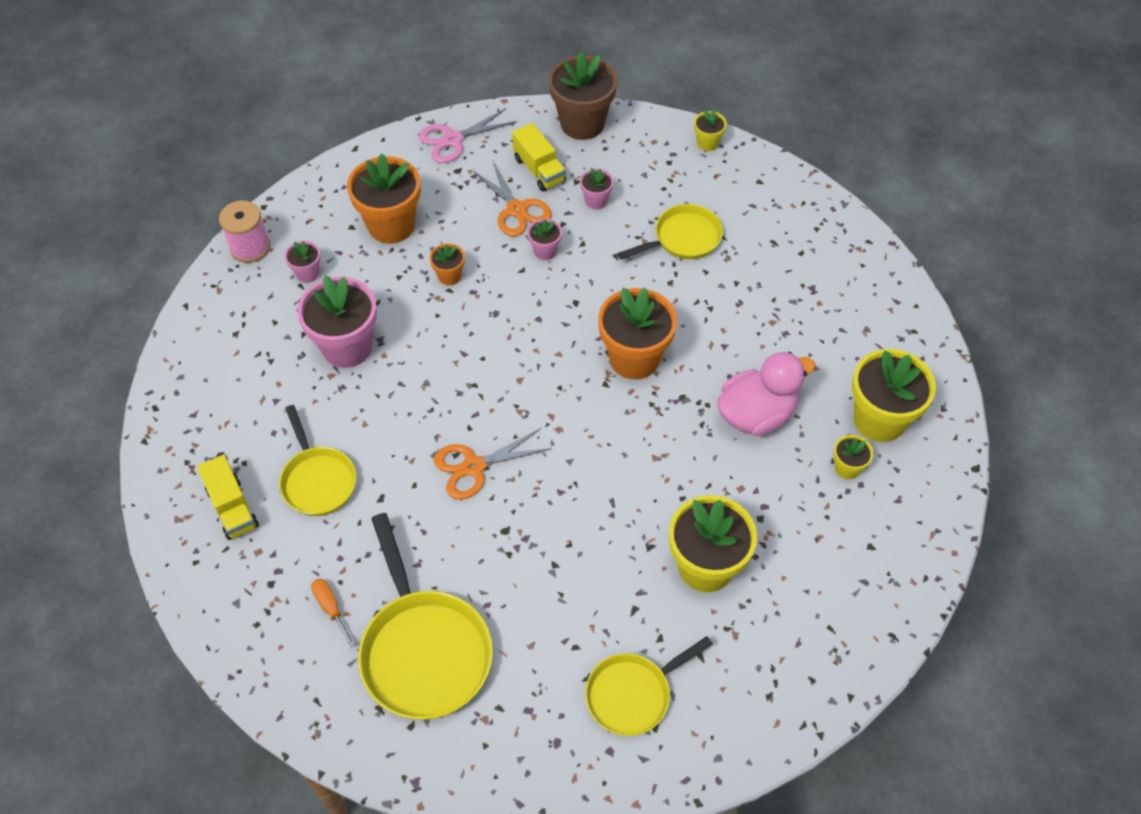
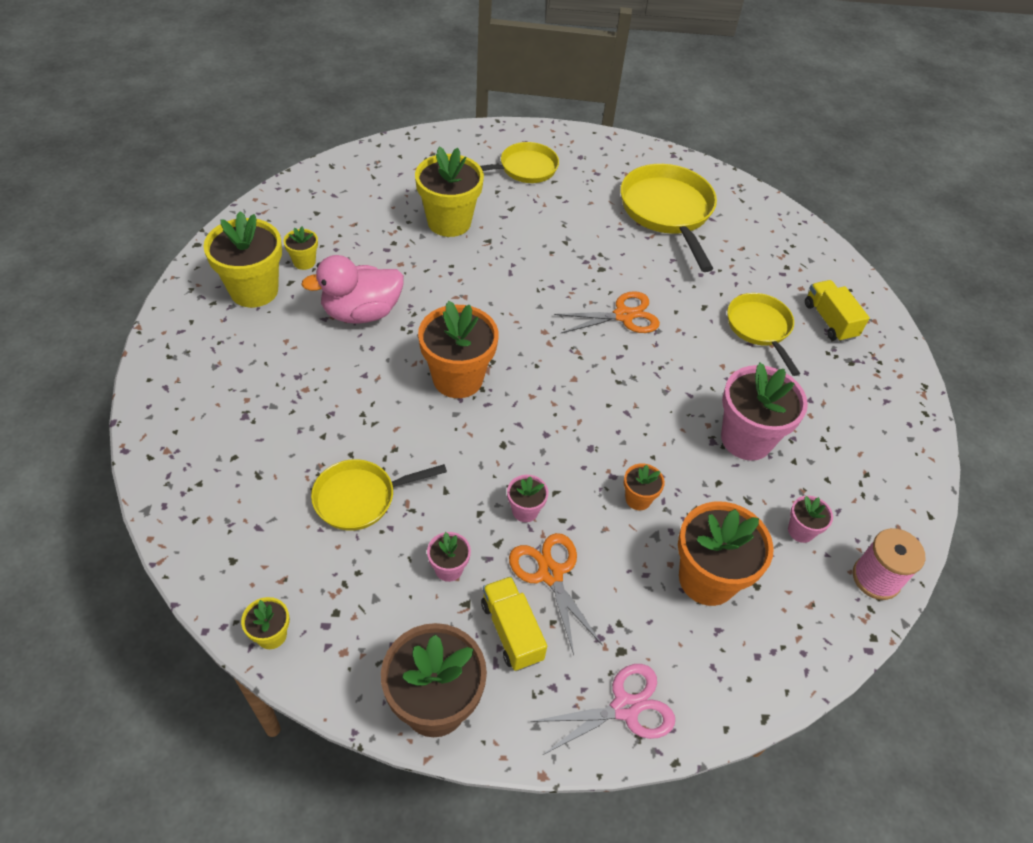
camera: 175 degrees left, 5 degrees down
(331, 608) = (738, 245): orange screwdriver -> none

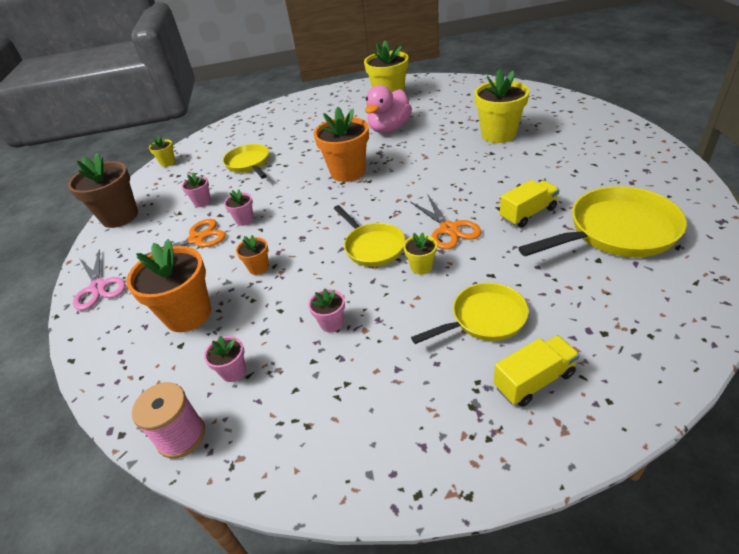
camera: 90 degrees right, 10 degrees down
(304, 262) = (421, 102): yellow flower pot -> yellow flower pot (421, 267)
(361, 312) = (389, 129): pink duck -> pink duck turned 120 degrees counterclockwise
(511, 631) = (159, 232): yellow truck -> yellow truck (528, 213)
(524, 168) = (595, 148): yellow pan -> yellow pan (372, 246)
(746, 439) = (331, 323): pink flower pot -> pink flower pot, size x0.48

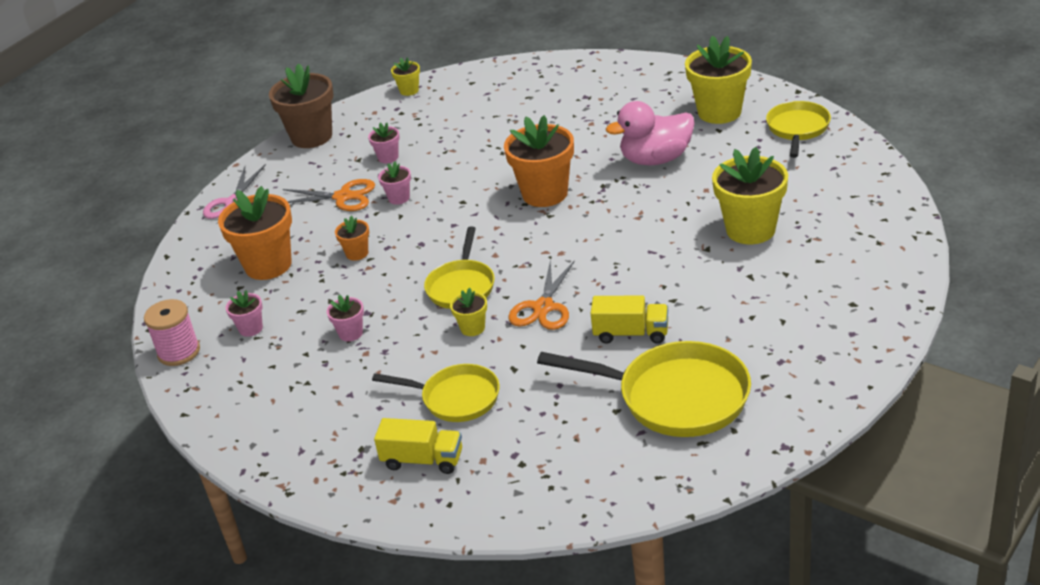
camera: 40 degrees right, 5 degrees down
(249, 164) = (474, 132): yellow pan -> yellow pan (797, 129)

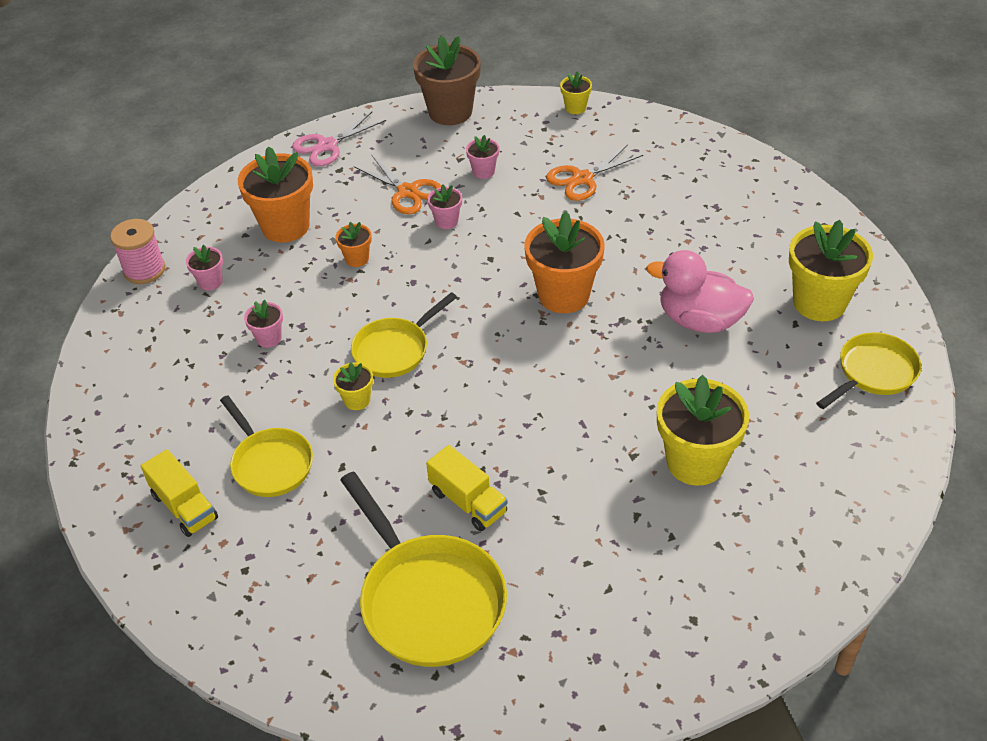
camera: 35 degrees right, 10 degrees up
(543, 307) = (431, 419): orange scissors -> orange scissors (582, 179)

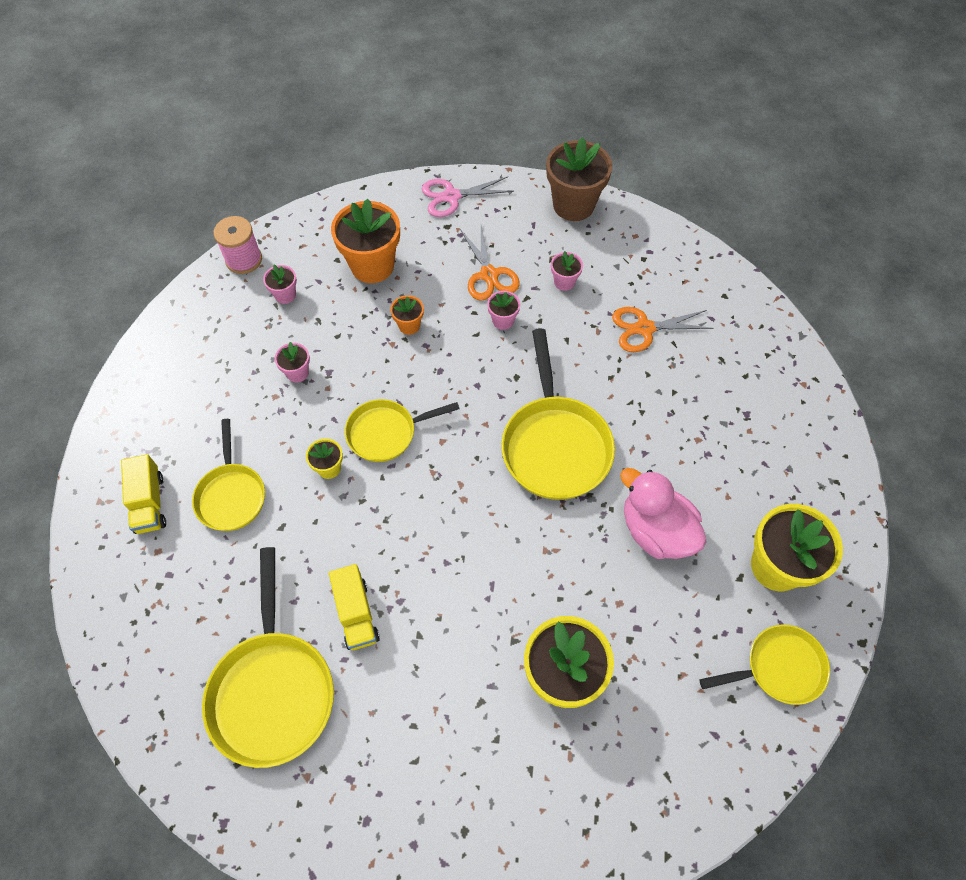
camera: 25 degrees right, 15 degrees up
(564, 295) = (555, 445): orange flower pot -> yellow pan
(575, 108) = (685, 248): yellow flower pot -> none

